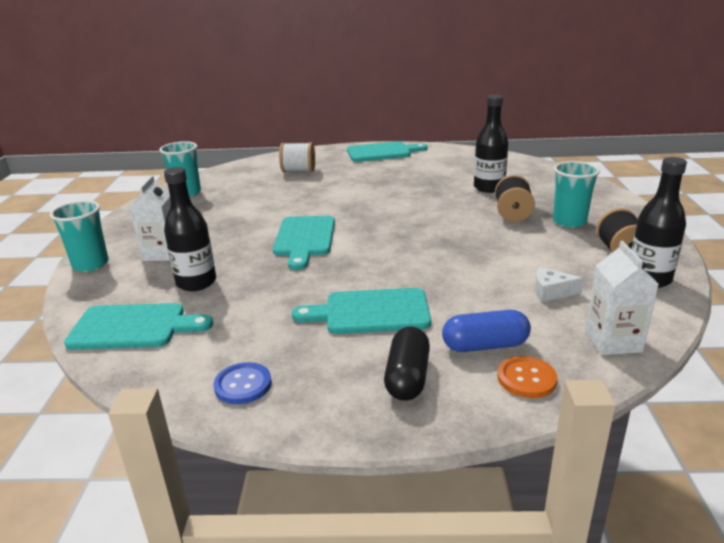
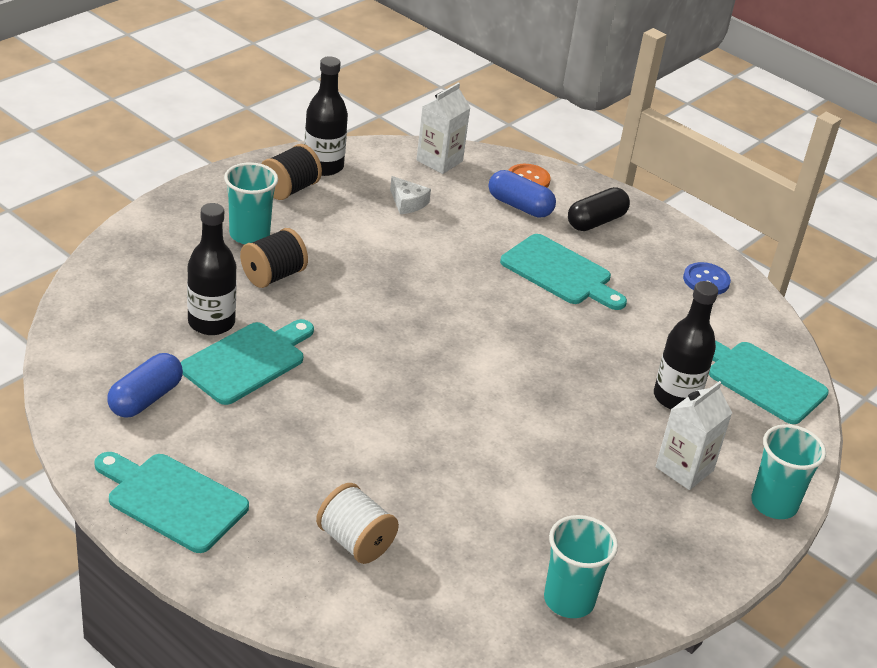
camera: 145 degrees left, 10 degrees up
(304, 239) = (516, 387): turquoise cutting board -> turquoise cutting board (247, 361)
(451, 162) = (145, 398): none -> blue capsule

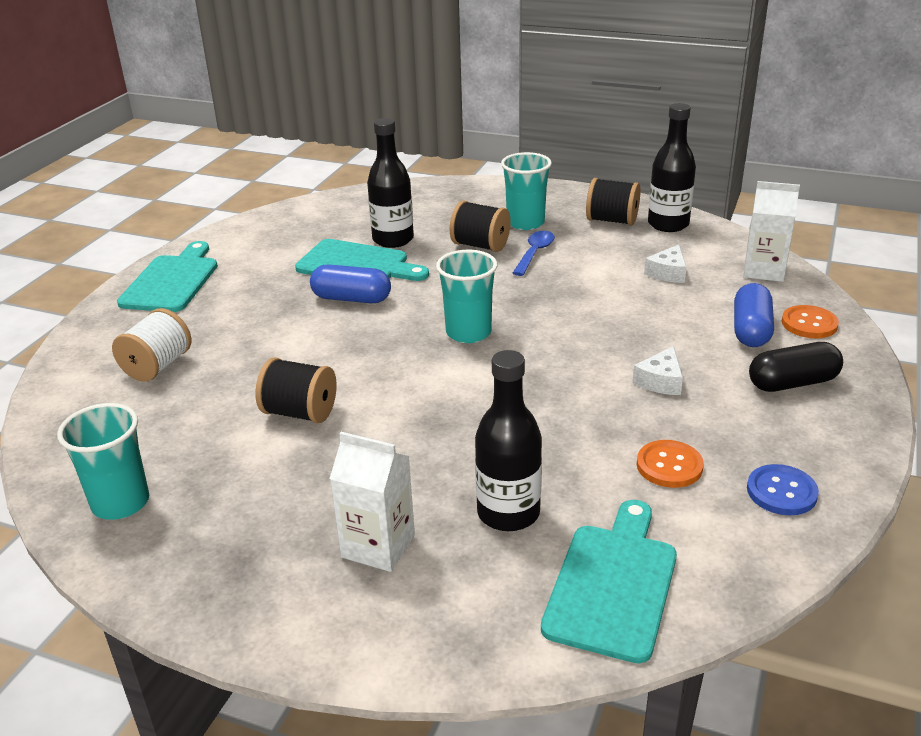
camera: 75 degrees right, 5 degrees down
(145, 398) = (281, 242): blue capsule -> blue capsule (351, 298)
(315, 252) = (534, 253): none -> blue spoon
(494, 466) = (300, 413): none -> black spool
(560, 273) = (660, 381): turquoise cutting board -> white cheese
(596, 221) = (792, 383): black capsule -> black capsule turned 45 degrees counterclockwise
(659, 311) = (669, 466): none -> orange button
(774, 504) = (358, 642): turquoise cup -> turquoise cup (468, 332)

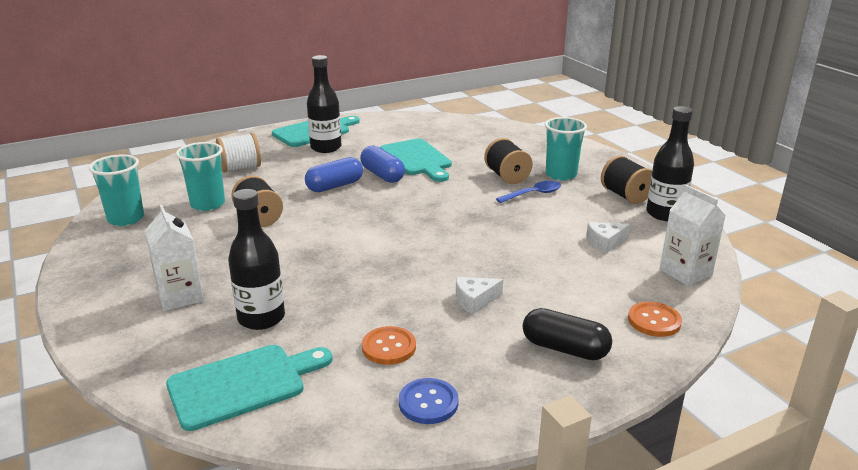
camera: 40 degrees right, 5 degrees down
(393, 240) = (461, 154): black bottle -> black bottle (326, 148)
(468, 332) = (411, 219): turquoise cup -> turquoise cup (207, 204)
(751, 330) = (598, 303): blue capsule -> blue capsule (335, 186)

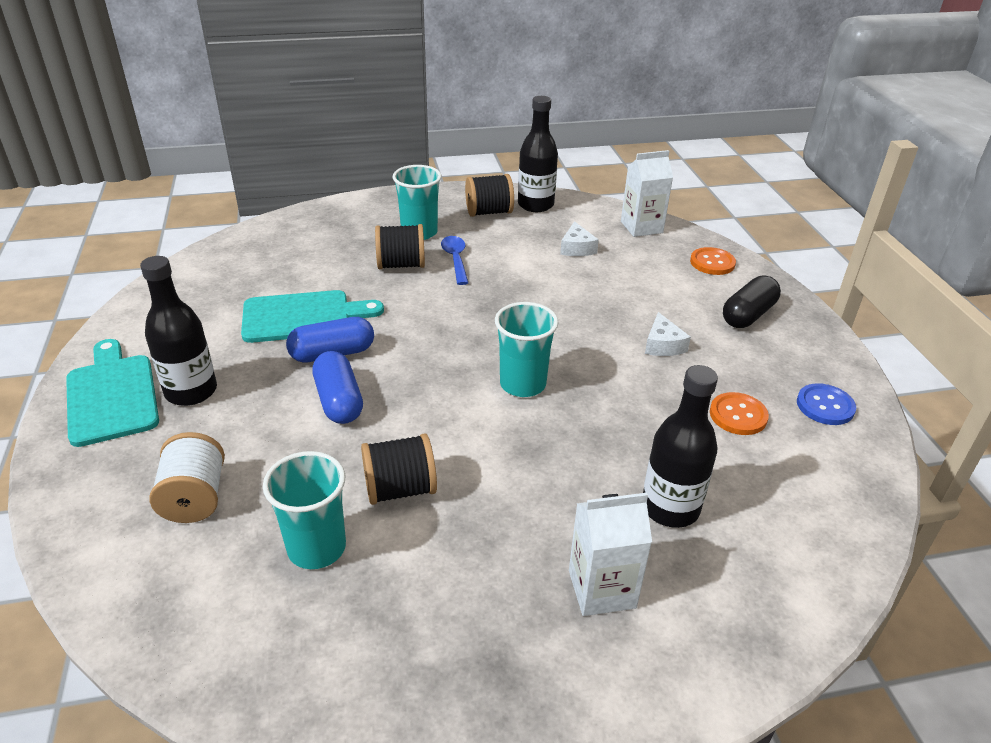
camera: 75 degrees left, 10 degrees up
(126, 219) = (312, 669): turquoise cup -> turquoise cup (523, 384)
(243, 384) = (799, 533): turquoise cutting board -> none

